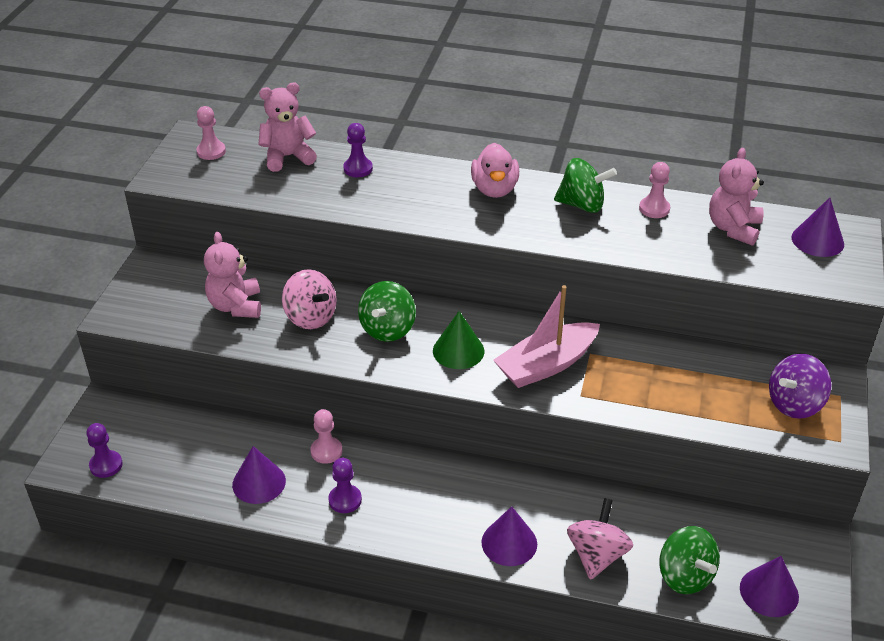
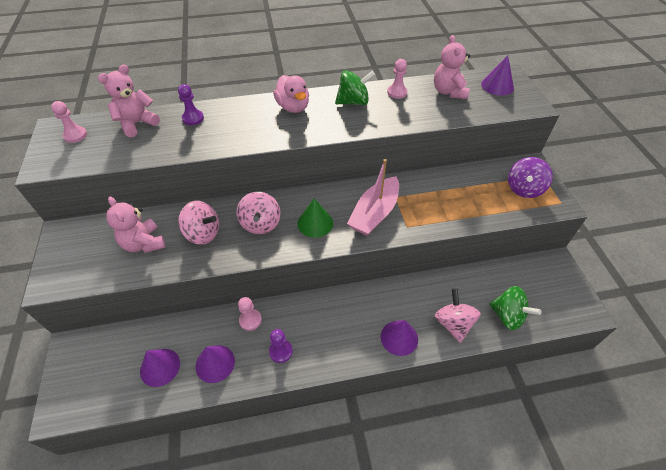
camera: 25 degrees left, 10 degrees up
(106, 465) = (92, 397): purple pawn -> none
(387, 329) = (261, 224): green spinning top -> pink spinning top
(769, 592) = (555, 306): purple cone -> purple cone (160, 367)

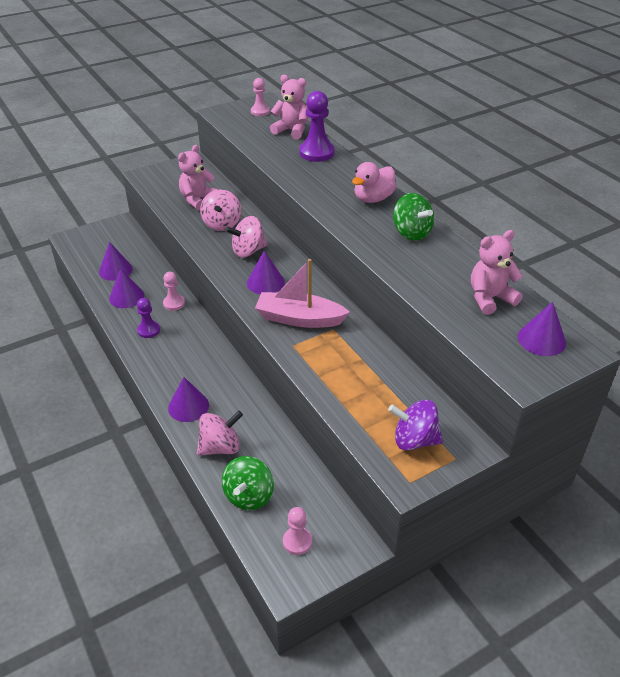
camera: 70 degrees right, 10 degrees down
(193, 118) = (316, 153): purple pawn -> purple pawn, size x1.69
(315, 223) = (265, 282): green cone -> purple cone
(397, 92) = (454, 259): pink pawn -> pink pawn (297, 541)

